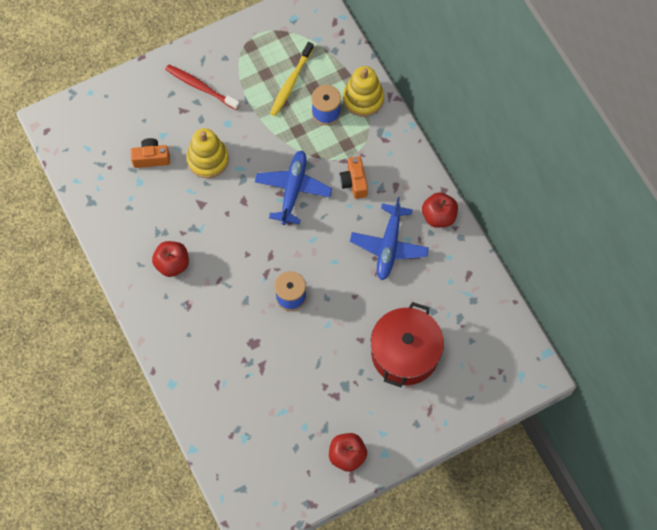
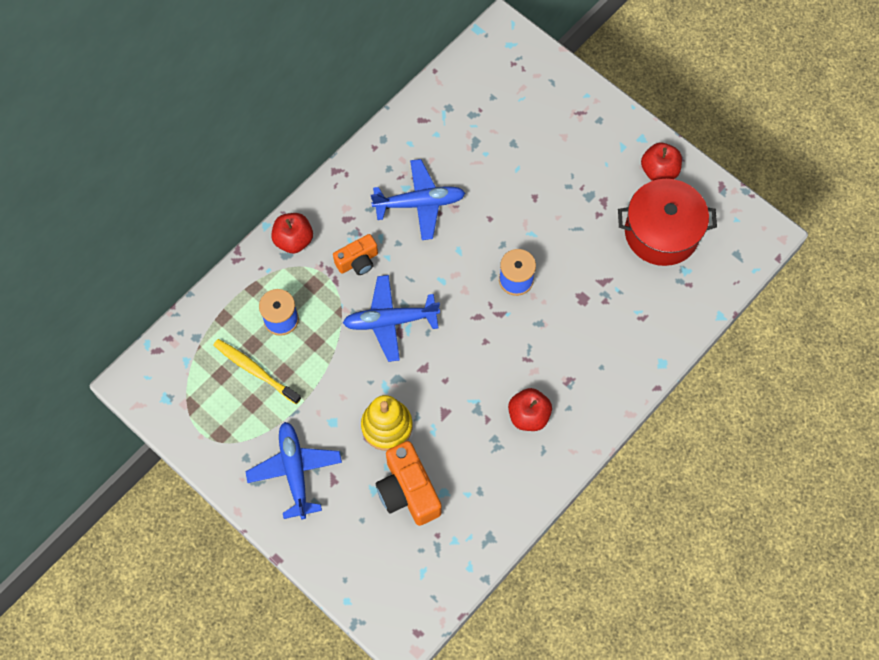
camera: 110 degrees left, 0 degrees up
(151, 158) = (408, 491): orange camera -> orange camera, size x1.63
(200, 87) = (295, 471): red toothbrush -> blue plane
(291, 83) = (255, 370): yellow toothbrush -> yellow toothbrush turned 150 degrees counterclockwise
(363, 99) = (250, 286): yellow stacking toy -> none
(405, 353) = (531, 152): red pot -> red pot (661, 232)
(438, 216) = (367, 166): red apple -> red apple (294, 240)

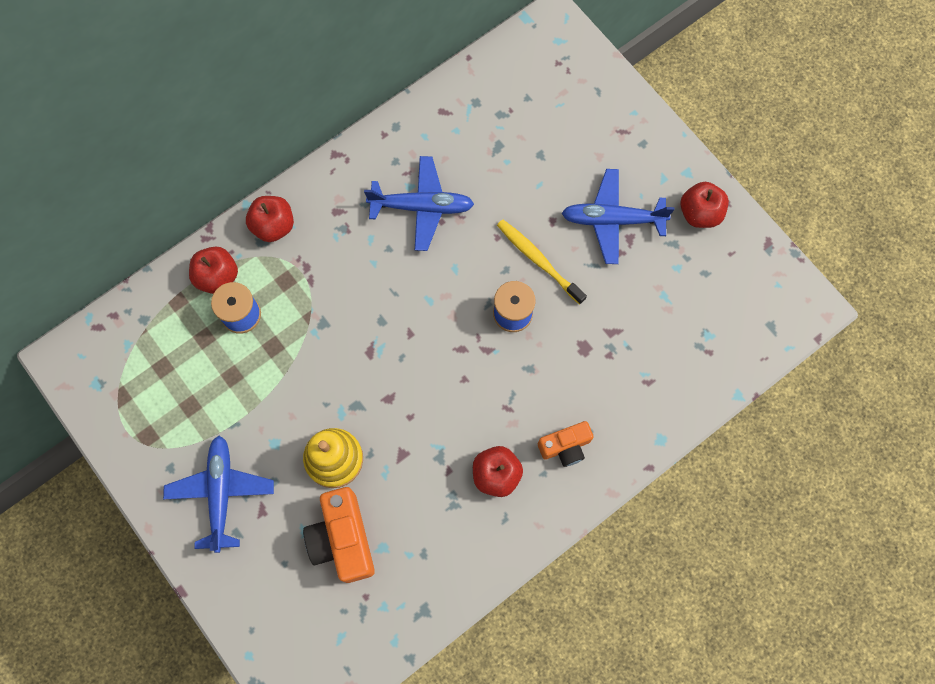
camera: 10 degrees right, 5 degrees up
(253, 291) = (217, 277): none -> red apple
(255, 370) = (200, 369): yellow toothbrush -> yellow toothbrush (538, 260)
(358, 261) = (339, 262): orange camera -> orange camera (565, 447)
(390, 321) = (362, 337): blue plane -> blue plane (612, 220)
(661, 232) = (689, 285): red pot -> none

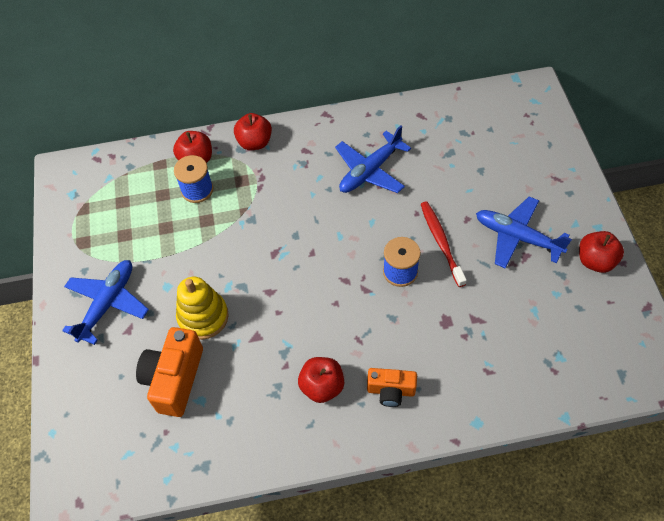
camera: 30 degrees right, 15 degrees down
(422, 207) = (370, 171): blue plane -> blue plane turned 105 degrees clockwise
(538, 260) = (441, 242): yellow toothbrush -> red toothbrush

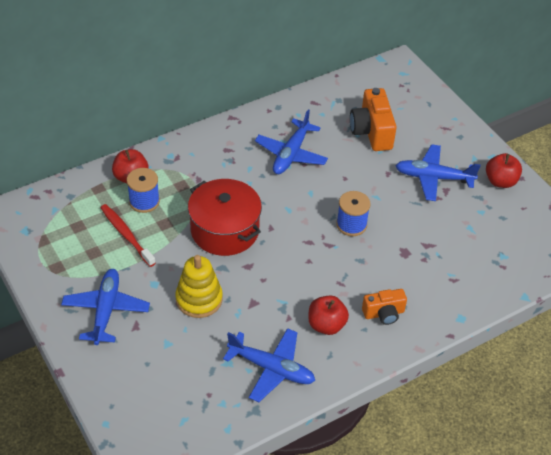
camera: 25 degrees left, 10 degrees down
(174, 379) = (197, 353): orange camera -> orange camera (371, 132)
(242, 422) = (272, 369): none -> blue plane
(254, 142) = (178, 152): red apple -> none
(263, 243) = (224, 230): none -> red pot
(441, 242) = (375, 195): red toothbrush -> red toothbrush (126, 235)

